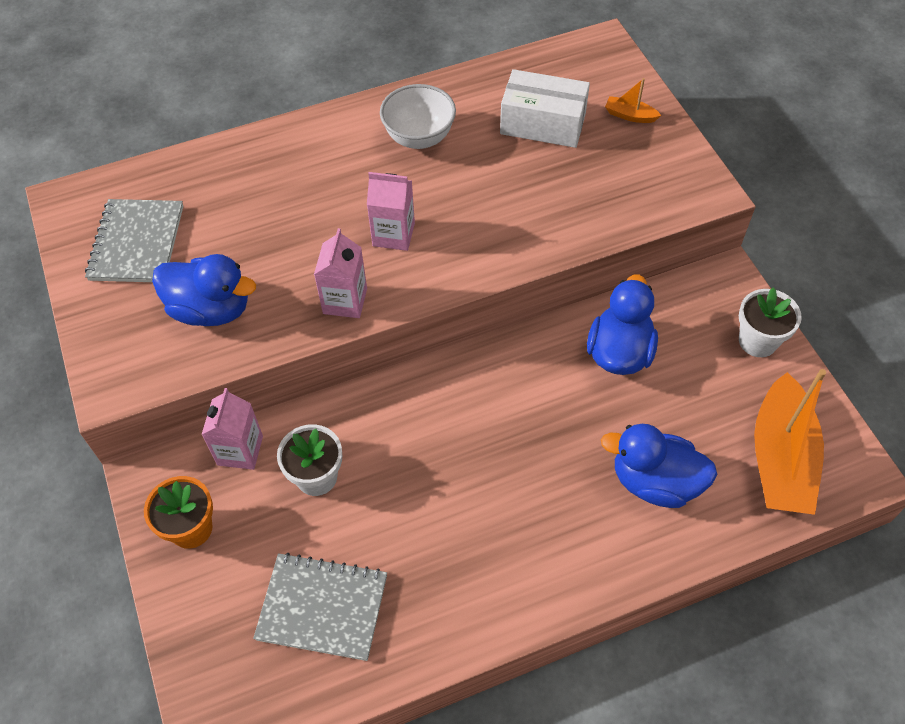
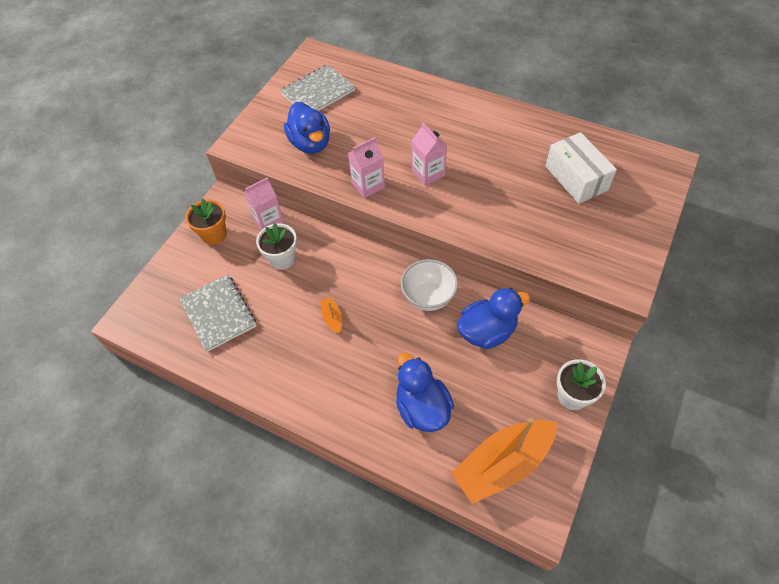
camera: 50 degrees right, 0 degrees up
(419, 138) = (500, 137): white bowl -> white bowl (428, 297)
(630, 115) = (634, 211): orange boat -> orange boat (332, 318)

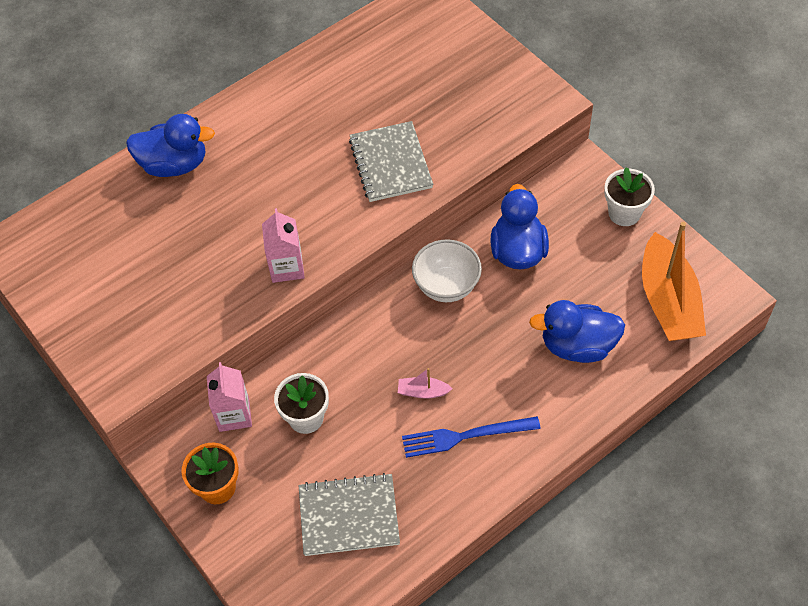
camera: 65 degrees left, 0 degrees up
(307, 359) = (465, 436): none -> blue fork
(310, 143) = (176, 304): blue duck -> blue duck (174, 164)
(318, 92) = (88, 265): grey notebook -> grey notebook (391, 163)
(332, 318) = (423, 392): orange boat -> pink boat
(428, 173) = (307, 202): pink carton -> none
(576, 178) = (398, 76): white box -> none

